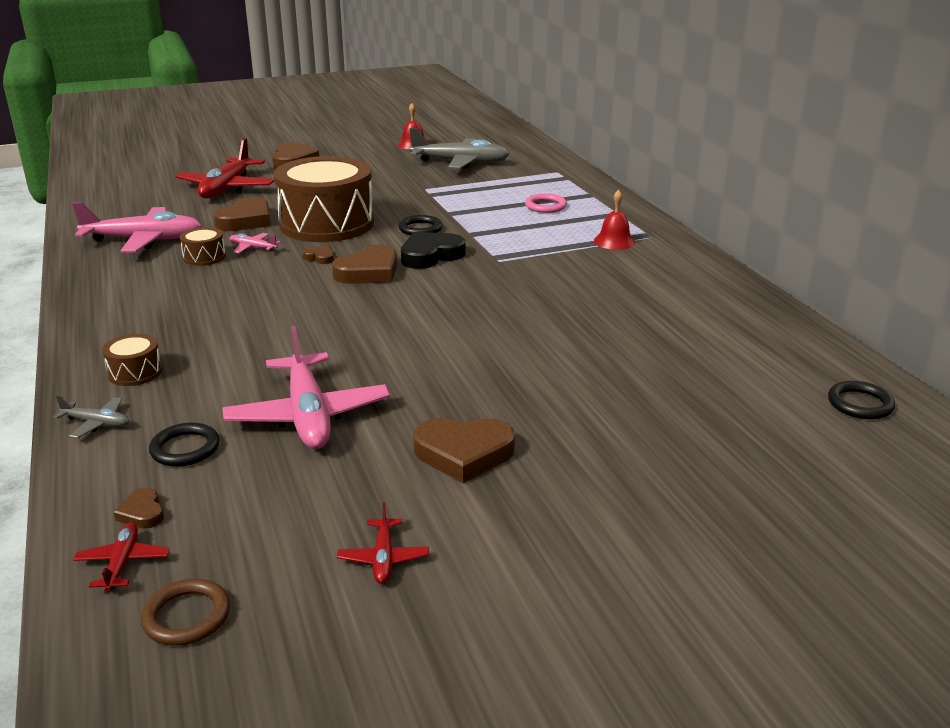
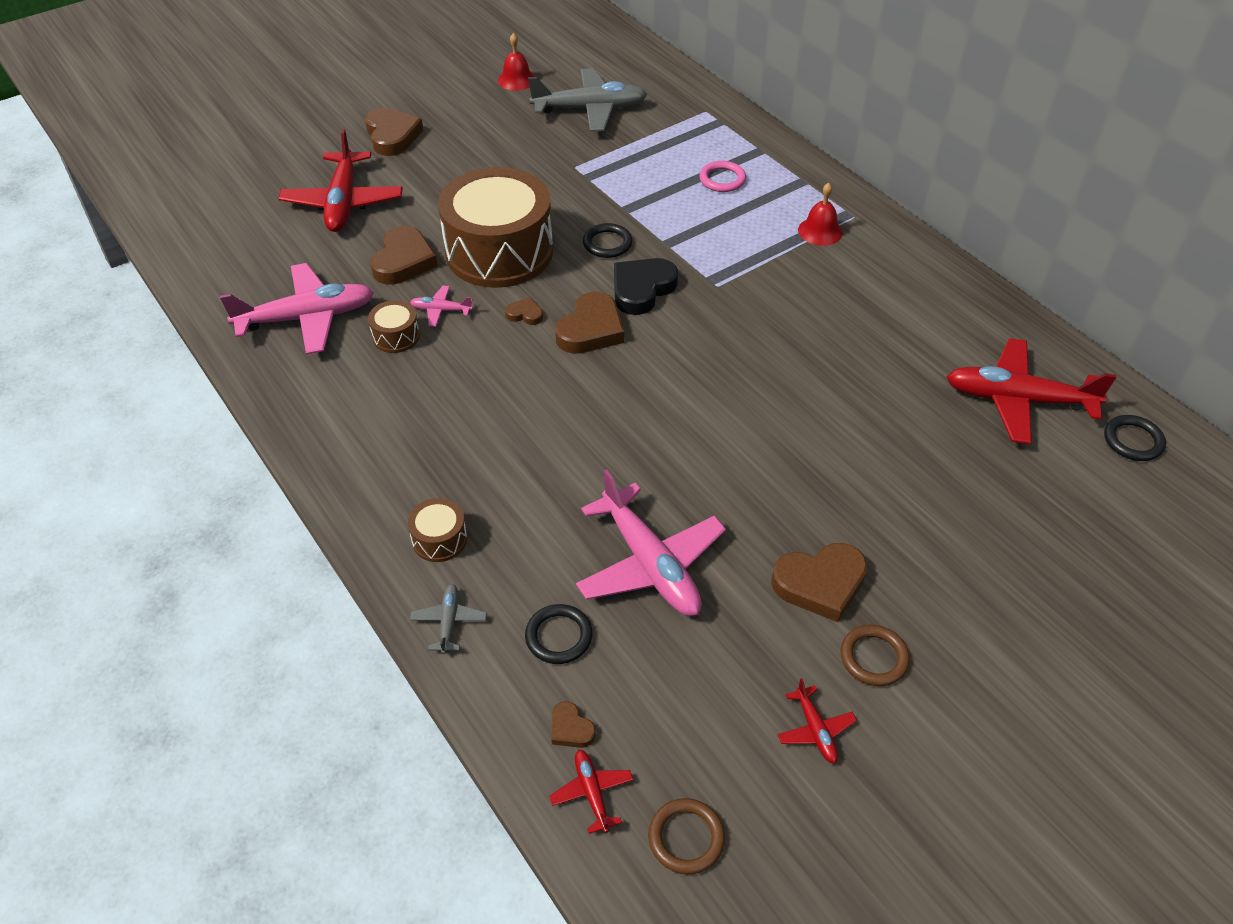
camera: 15 degrees left, 20 degrees up
(97, 423) = (449, 621): grey plane -> grey plane turned 90 degrees counterclockwise
(483, 515) = (873, 658): none -> brown ring
(747, 361) = (1017, 400): none -> red plane

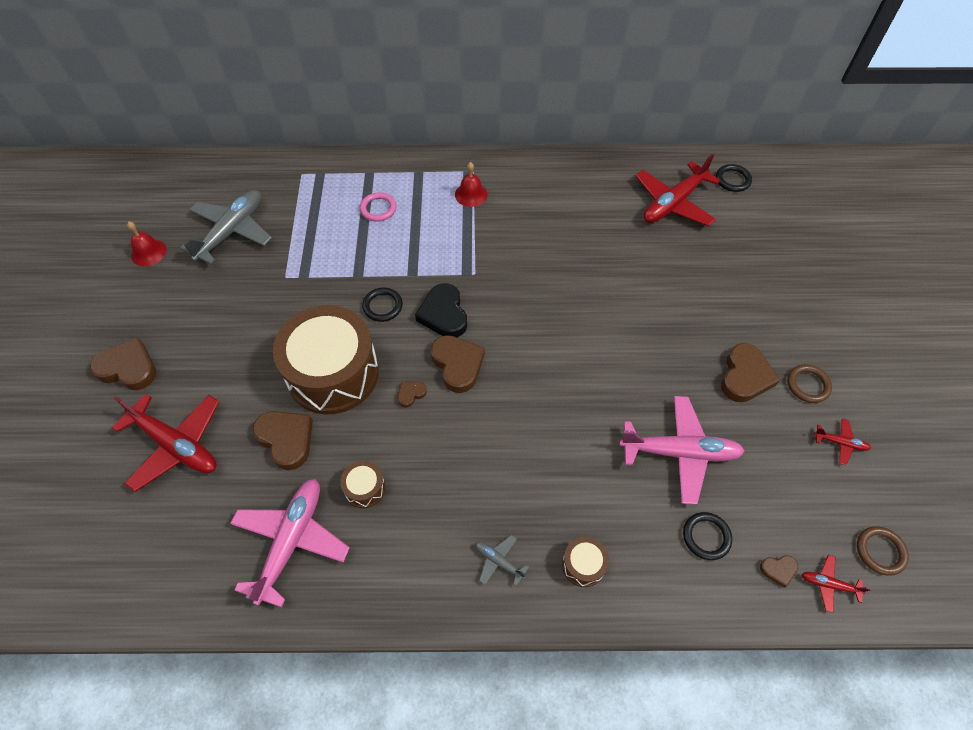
camera: 55 degrees left, 10 degrees up
(441, 310) = (362, 444): pink plane -> none
(449, 621) = (657, 597): grey plane -> grey plane (498, 561)

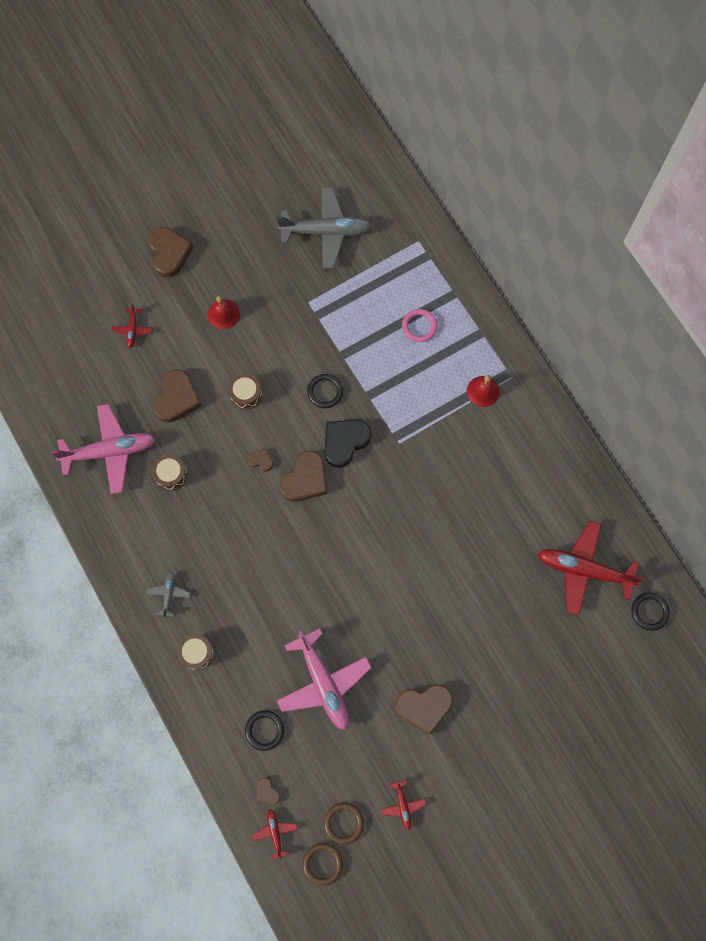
camera: 60 degrees right, 15 degrees up
(148, 252) = (270, 187): red bell -> red bell (223, 314)
(176, 445) = (132, 330): red plane -> red plane, size x0.45
(333, 373) = (246, 394): brown drum -> brown drum, size x0.41
(808, 385) = (445, 761): brown ring -> brown ring (343, 823)

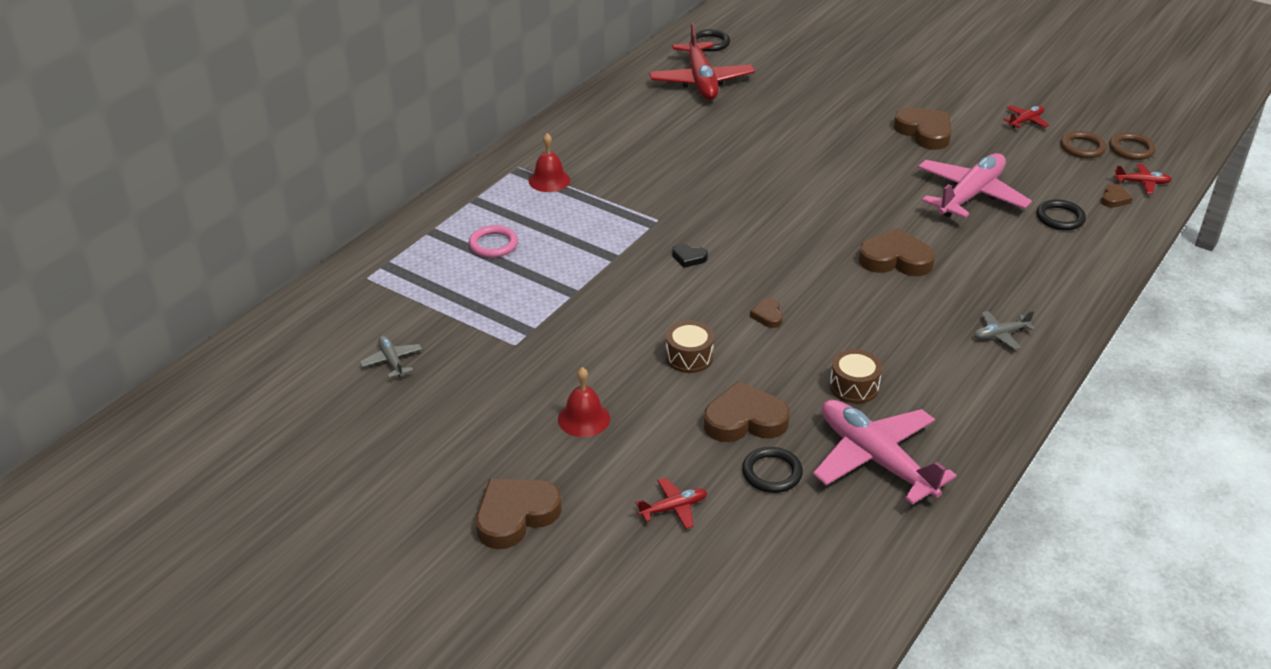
camera: 115 degrees left, 35 degrees down
(197, 653) = (1039, 290): brown drum -> none
(275, 832) = (1142, 183): red plane -> red plane turned 135 degrees counterclockwise
(305, 479) = (761, 273): brown heart -> brown heart (895, 259)
(325, 392) = (635, 292): black ring -> black ring (772, 473)
(326, 232) = (392, 361): grey plane -> grey plane, size x0.45
(345, 442) = (689, 258): black heart -> black heart, size x0.49

